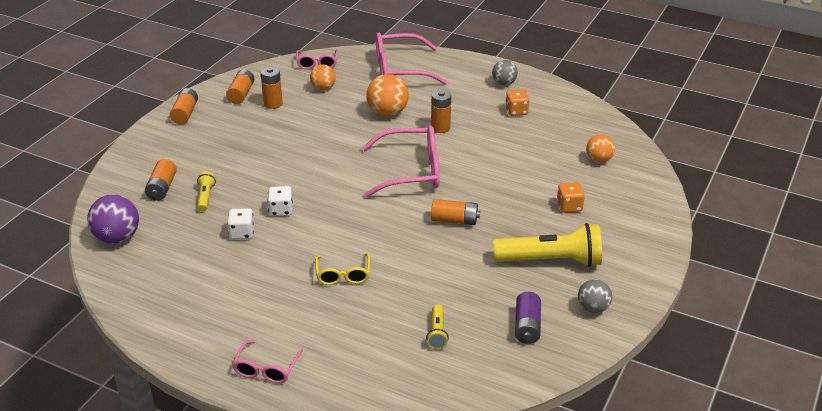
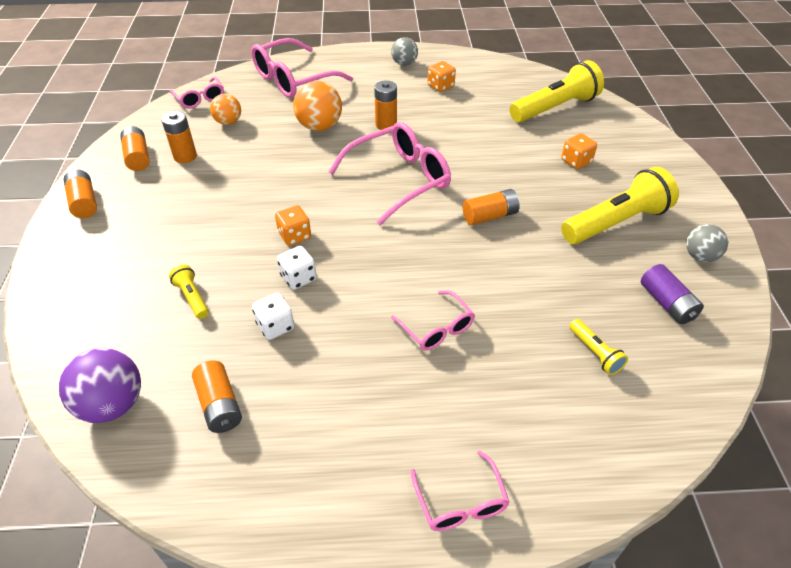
camera: 30 degrees left, 10 degrees up
(162, 188) = (125, 308): orange battery -> orange battery (220, 405)
(302, 183) = (294, 236): none -> orange dice
(343, 275) = (437, 328): yellow glasses -> pink glasses
(599, 160) = (555, 108): orange ball -> yellow flashlight

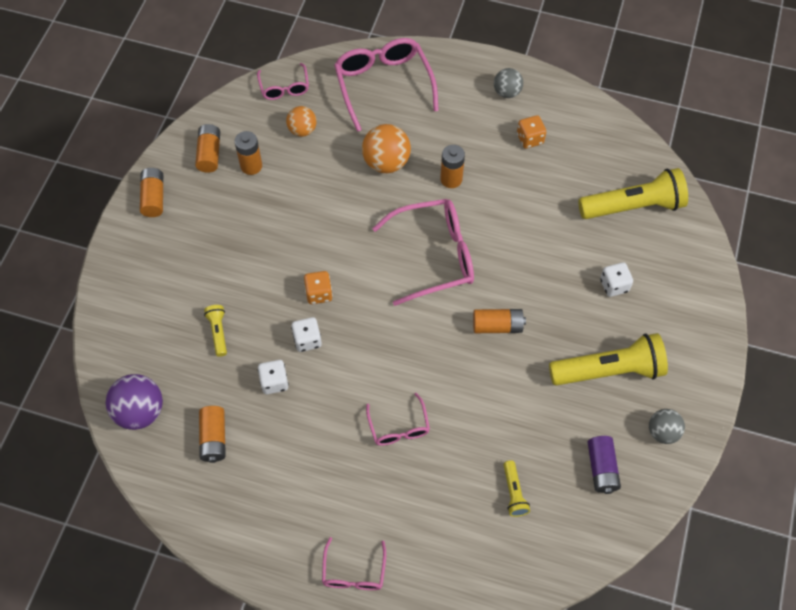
camera: 20 degrees right, 15 degrees up
(293, 80) = (383, 85): pink glasses -> pink glasses turned 90 degrees clockwise
(576, 161) = (614, 285): orange dice -> white dice

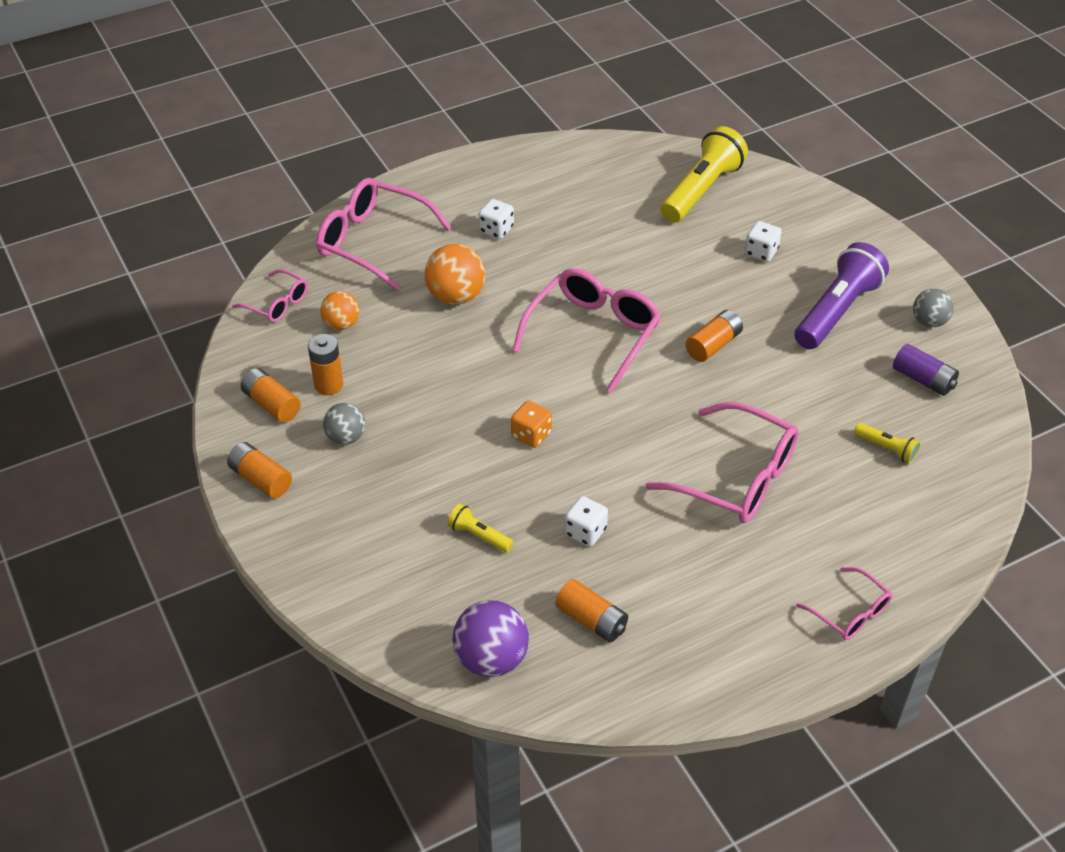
camera: 45 degrees left, 15 degrees down
(307, 340) = (570, 477): white dice -> white dice (496, 230)
(399, 427) = (737, 478): pink glasses -> pink glasses, size x1.87
(451, 179) = (530, 270): orange battery -> none
(507, 92) = (492, 178): grey ball -> grey ball (346, 437)
(530, 139) = (557, 198): orange dice -> none
(608, 370) = (836, 311): yellow flashlight -> purple flashlight

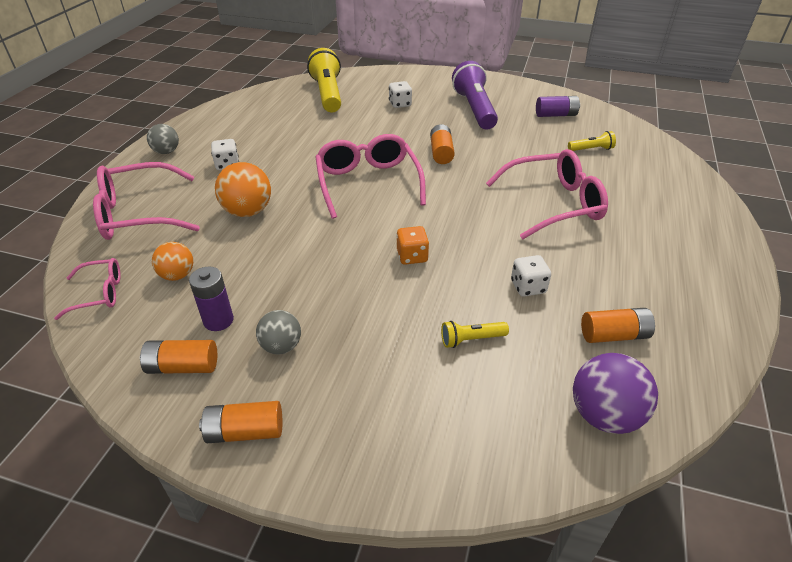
camera: 45 degrees left, 5 degrees down
(328, 385) = (218, 320): orange battery -> purple battery
(850, 613) = (707, 228): pink glasses -> none
(929, 322) = (519, 93): grey ball -> grey ball (166, 152)

